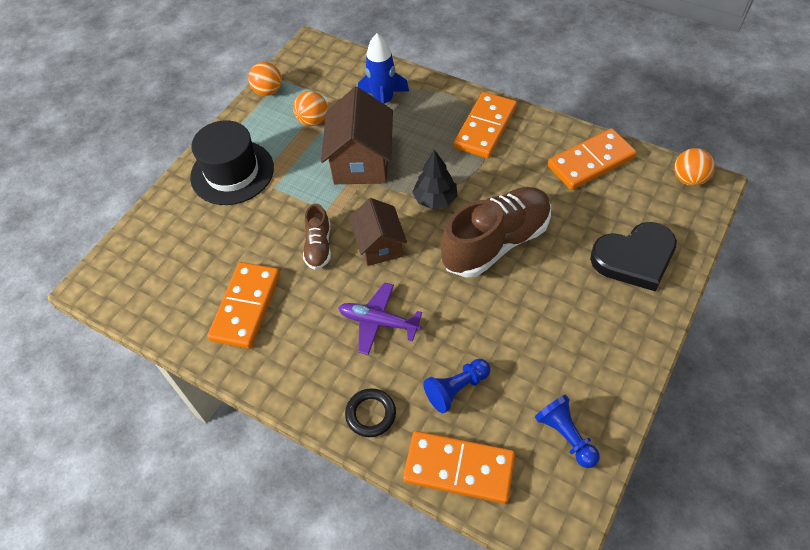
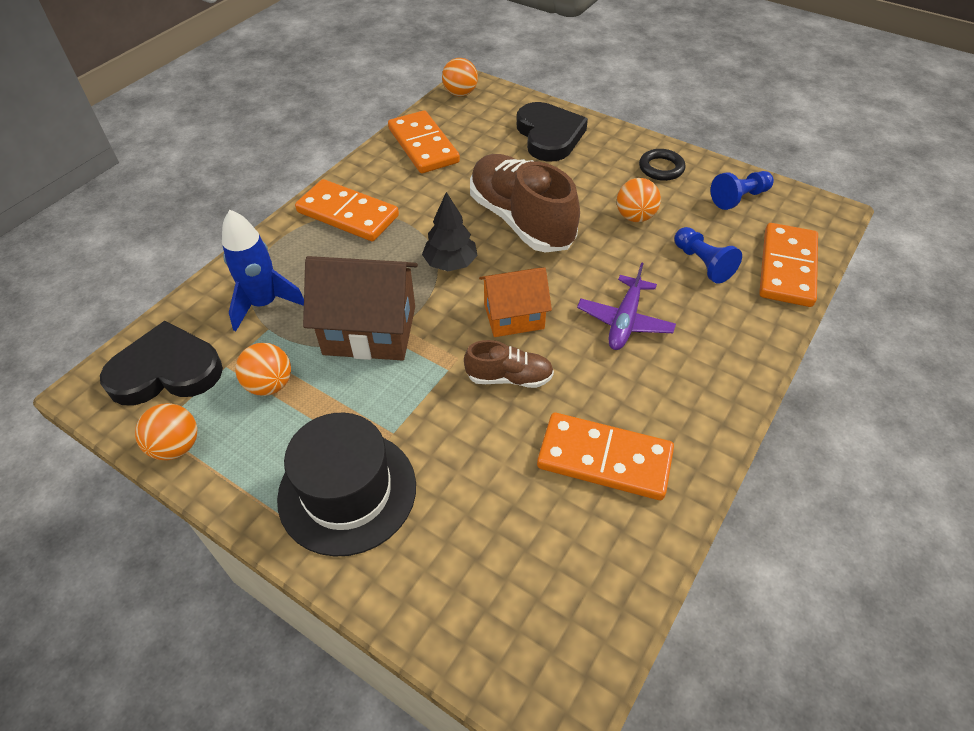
camera: 90 degrees left, 5 degrees down
(324, 71) = (166, 371): none -> black heart
(371, 414) = (742, 331): black ring -> black ring (661, 168)
(379, 245) = (514, 316): brown house -> orange house
(516, 333) = (635, 217): none -> orange ball

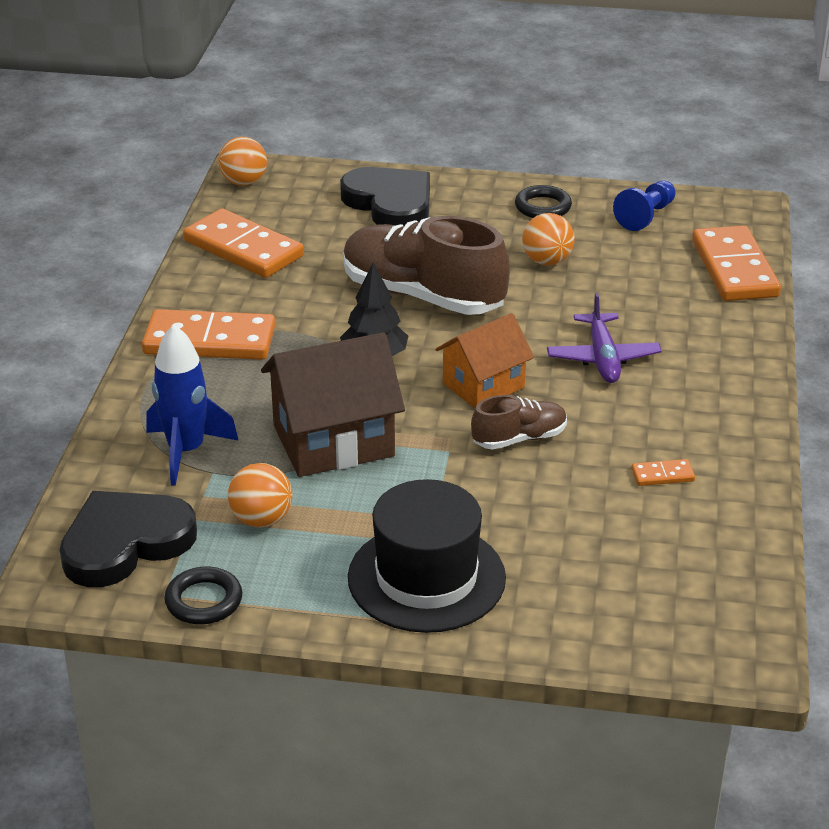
camera: 25 degrees left, 15 degrees down
(176, 446) = (204, 601): orange ball -> black ring
(604, 459) = (662, 475): orange domino -> orange domino, size x0.42
(702, 263) = (647, 286): blue pawn -> none

